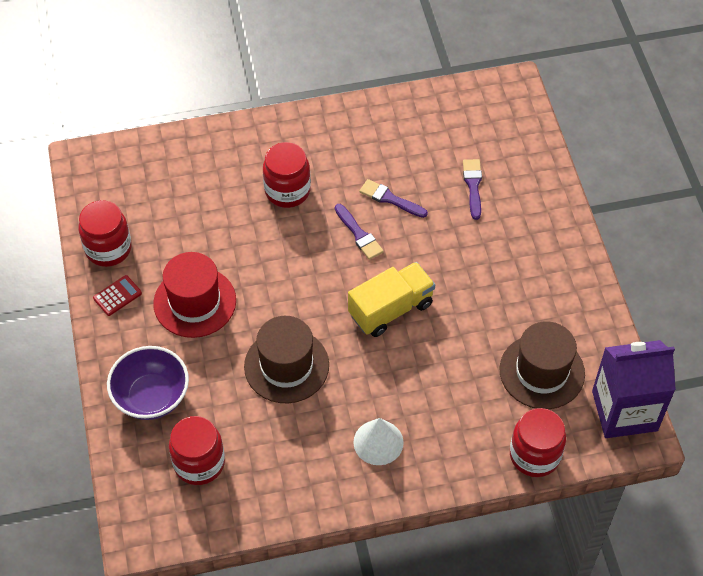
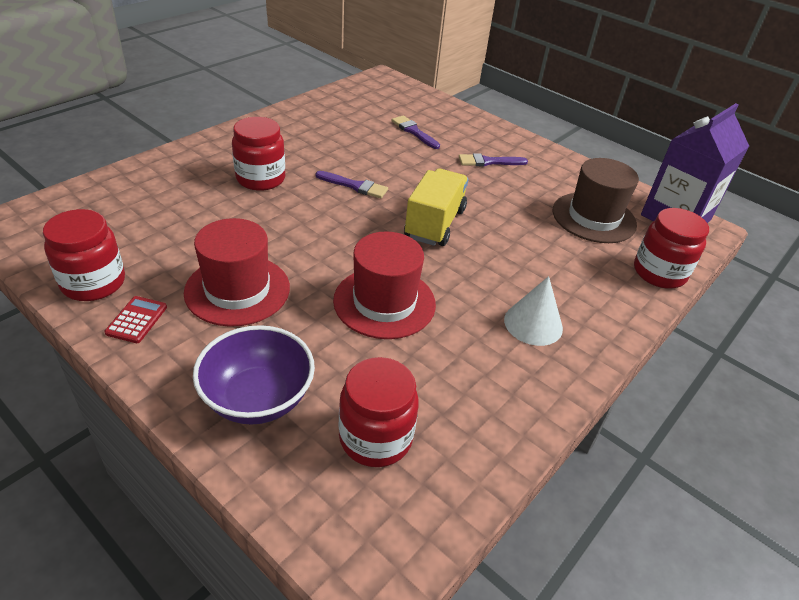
camera: 40 degrees left, 15 degrees down
(286, 366) = (384, 302): brown hat -> red hat
(390, 199) = (357, 157): purple brush -> purple brush (488, 162)

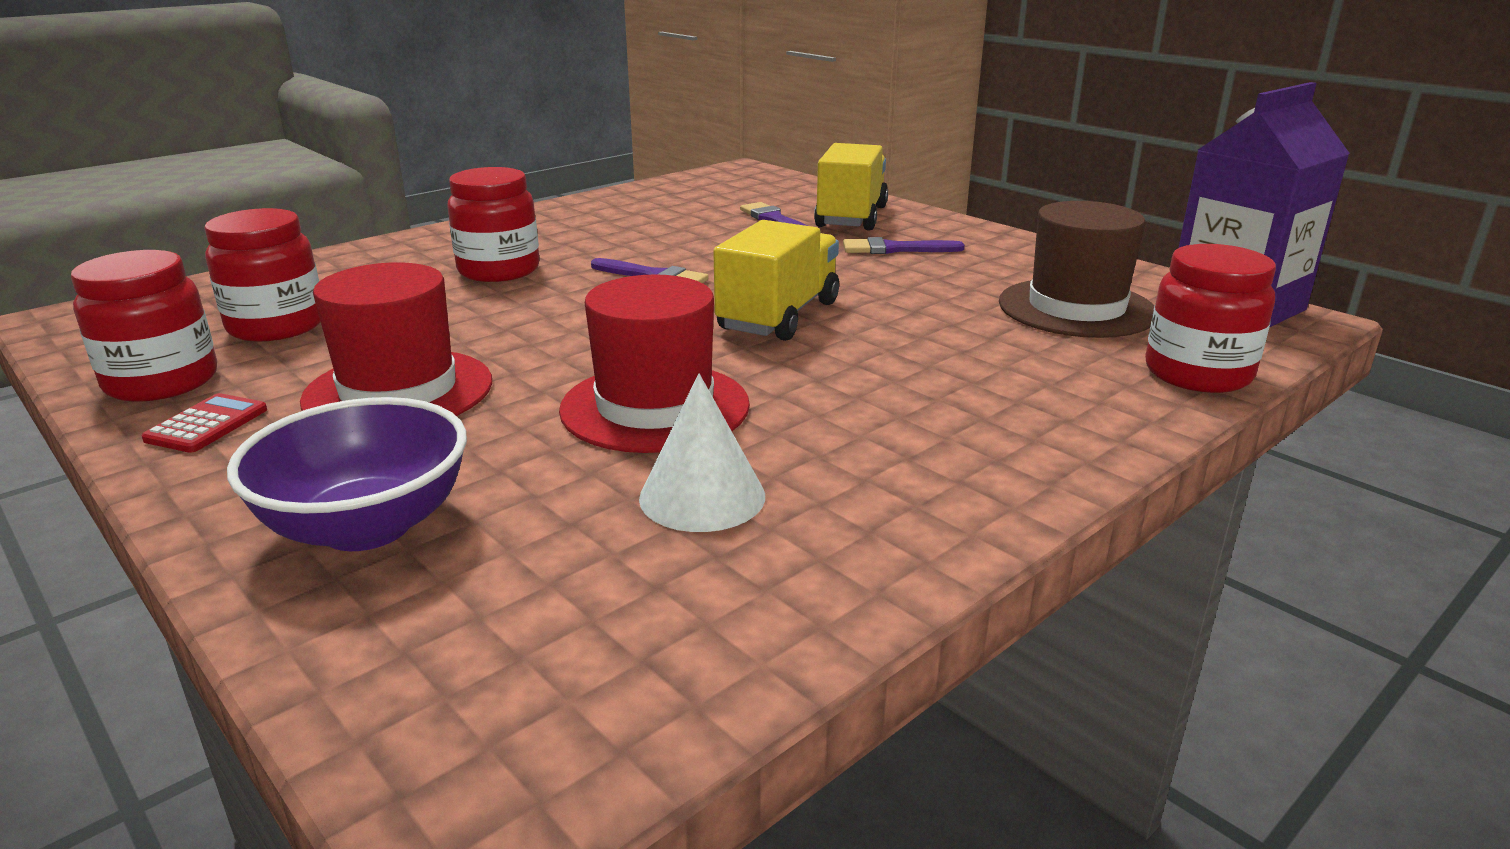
camera: 10 degrees right, 15 degrees down
(375, 438) = (569, 587): red jar -> red jar (276, 326)
(458, 129) = (851, 217): none -> yellow truck
(533, 324) = (933, 436): white cone -> white cone (702, 496)

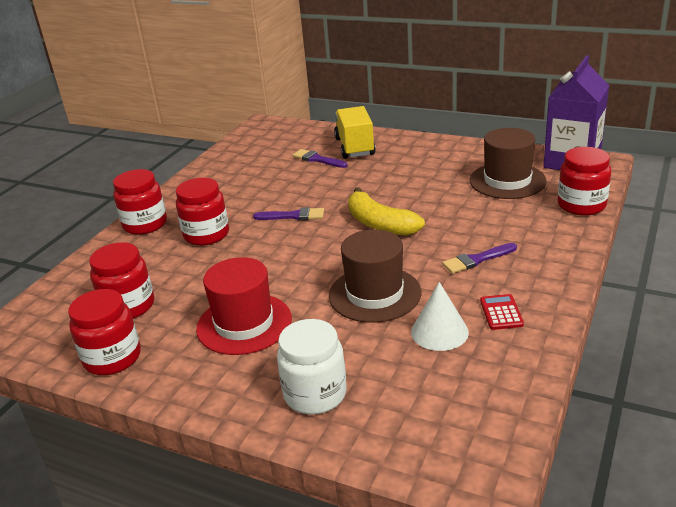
camera: 20 degrees left, 5 degrees up
(207, 425) = (171, 373): red calculator -> red calculator (501, 312)
(367, 526) = (315, 394): purple bowl -> white jar
(434, 241) = (145, 224): none -> red jar
(655, 407) = (375, 294): red hat -> brown hat
(778, 316) = (380, 224): yellow truck -> yellow banana
(895, 249) = (396, 164): purple brush -> purple brush (477, 260)

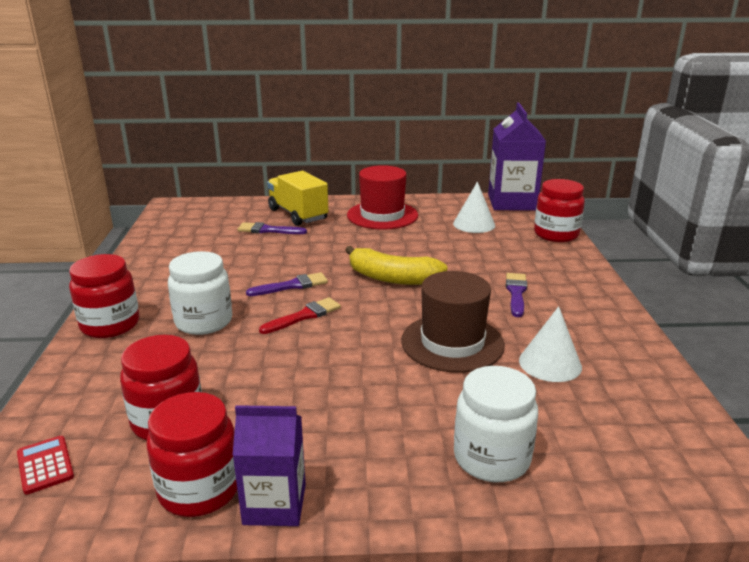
camera: 30 degrees left, 5 degrees down
(147, 381) = (274, 504): none -> purple carton
(206, 235) = (204, 322): red jar -> white jar
(244, 324) = (338, 405): red hat -> red hat (382, 215)
(280, 245) = (304, 316): none -> red brush
(477, 260) = (516, 293): purple brush -> purple brush turned 150 degrees clockwise
(501, 312) = (585, 333): red calculator -> red calculator (45, 465)
(507, 181) = (474, 224): brown hat -> white cone

